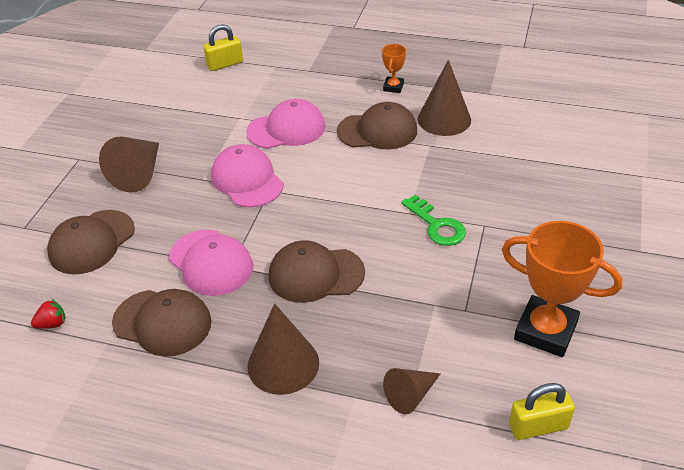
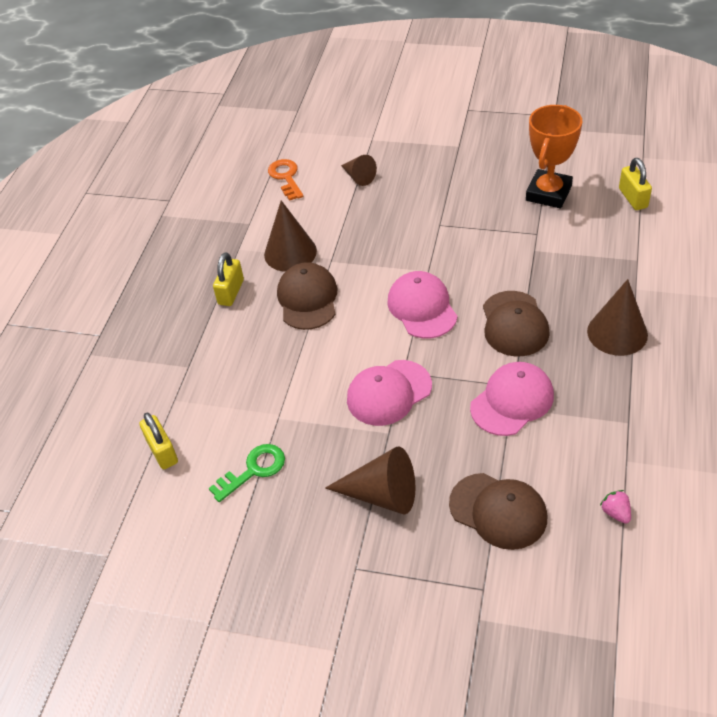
camera: 90 degrees left, 5 degrees up
(52, 324) = (615, 513): red strawberry -> pink strawberry
(162, 322) = (593, 423): brown cap -> none
(286, 129) = (302, 372): pink cap -> pink cap (422, 308)
(393, 87) = (231, 292): orange trophy -> yellow padlock
(410, 395) = (626, 259): brown cone -> brown cone (358, 177)
(436, 225) = (443, 252): green key -> green key (253, 470)
(563, 114) = (286, 177): none -> orange key

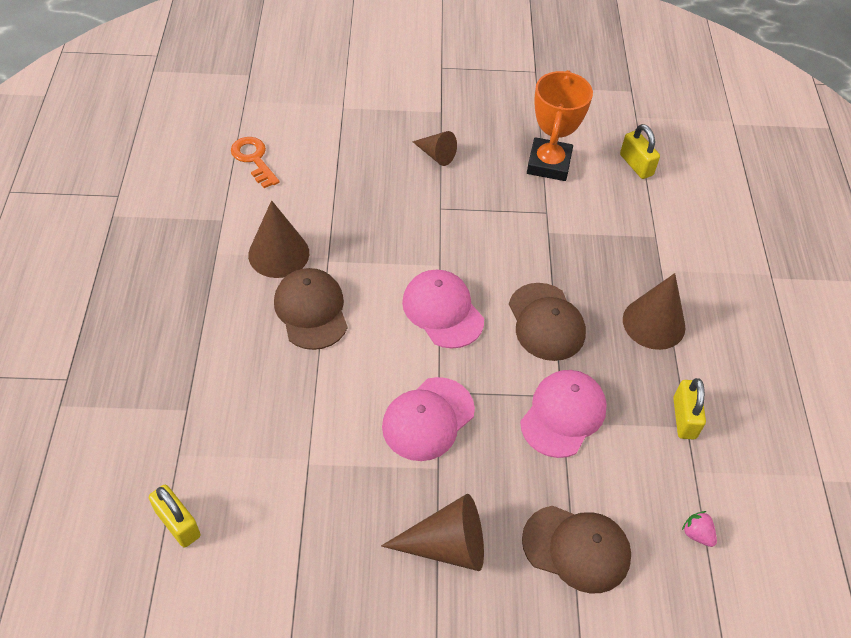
camera: 20 degrees left, 5 degrees up
(231, 292) = (219, 309): yellow padlock -> yellow padlock (684, 418)
(253, 470) = (293, 534): green key -> none
(358, 177) = (338, 154): brown cone -> brown cone (436, 155)

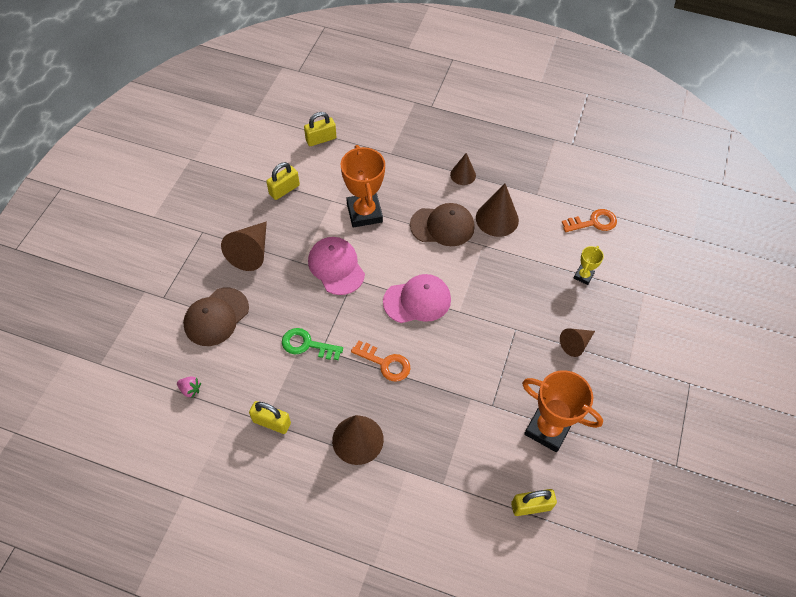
camera: 110 degrees right, 5 degrees up
(208, 306) = (463, 175): none -> brown cone
(307, 542) = (284, 190): none -> yellow padlock
(318, 411) = (364, 213): none -> orange trophy
(340, 159) = (583, 276): none -> yellow trophy
(546, 322) = (385, 363): brown cap -> orange key
(563, 415) = (307, 345): pink cap -> green key
(697, 534) = (190, 389): pink strawberry -> pink strawberry turned 45 degrees clockwise

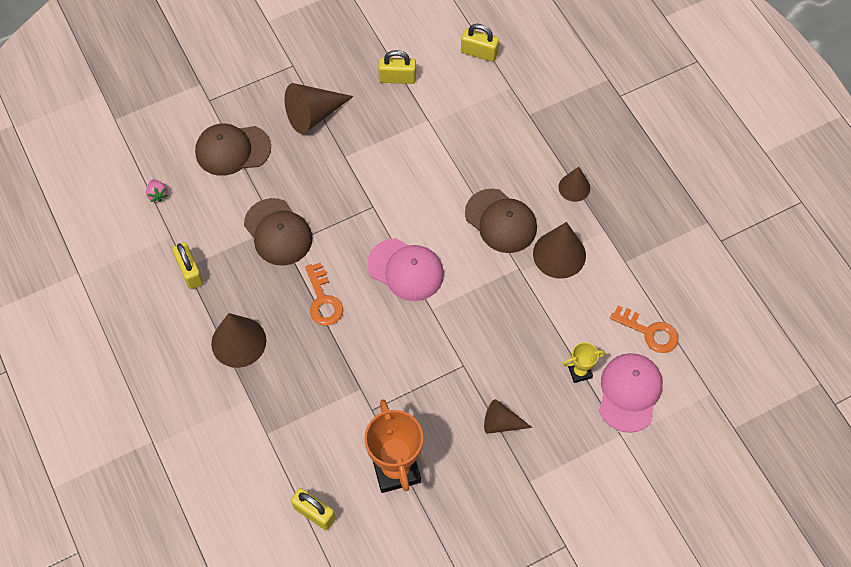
camera: 45 degrees right, 5 degrees up
(307, 345) = (278, 232): green key -> brown cap
(336, 267) = (369, 184): pink cap -> pink cap (629, 392)
(364, 213) = (444, 154): orange trophy -> none

